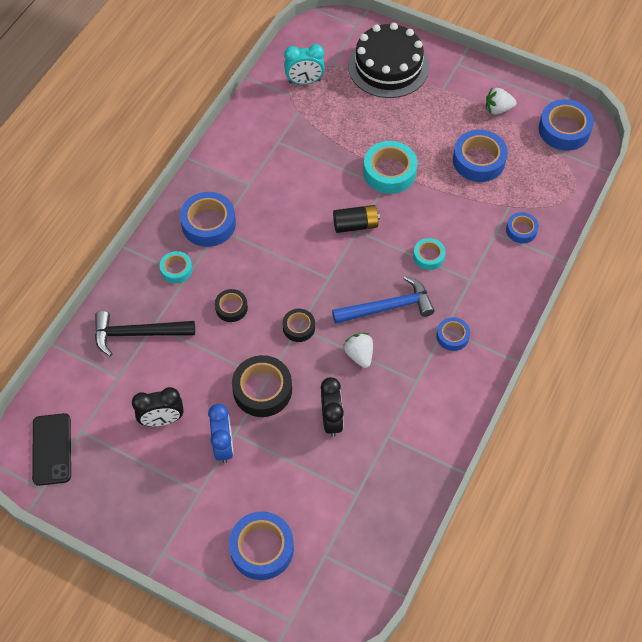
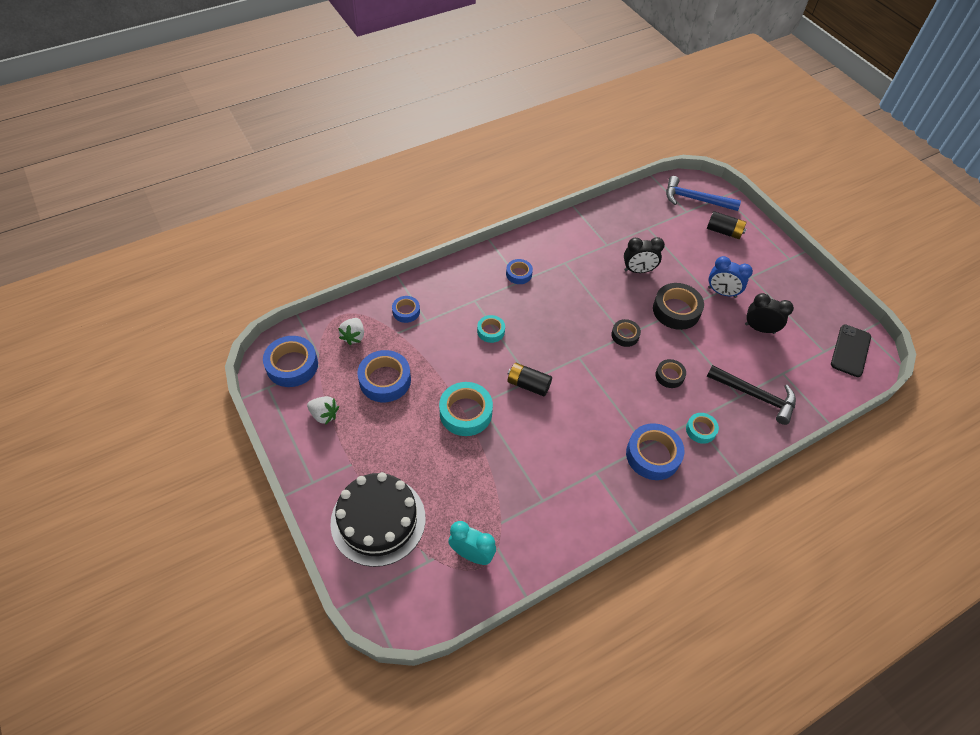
camera: 150 degrees left, 5 degrees down
(223, 446) = (722, 292): blue clock -> blue clock turned 90 degrees counterclockwise
(262, 548) = (724, 231): blue tape -> black battery
(331, 420) = (638, 270): black clock -> black clock turned 120 degrees counterclockwise
(359, 355) = (592, 296): white strawberry -> white strawberry (353, 336)
(388, 307) = (549, 314): blue hammer -> blue hammer (695, 199)

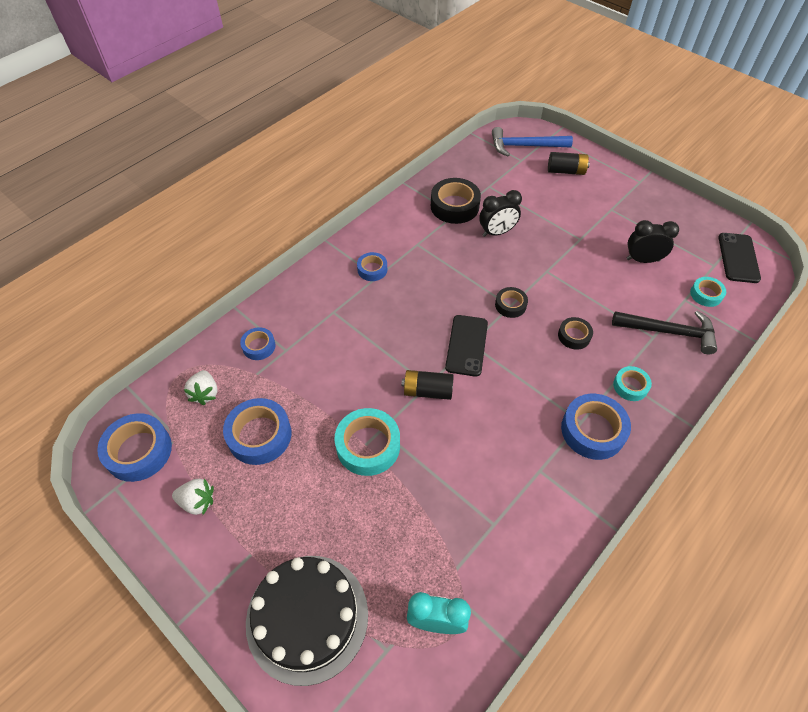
camera: 15 degrees left, 0 degrees up
(491, 331) = (363, 341): turquoise tape -> turquoise tape (706, 294)
(574, 358) = (466, 345): none -> black phone
(676, 310) = (552, 264): black tape -> black tape (454, 206)
(722, 292) = (590, 233): blue clock -> none

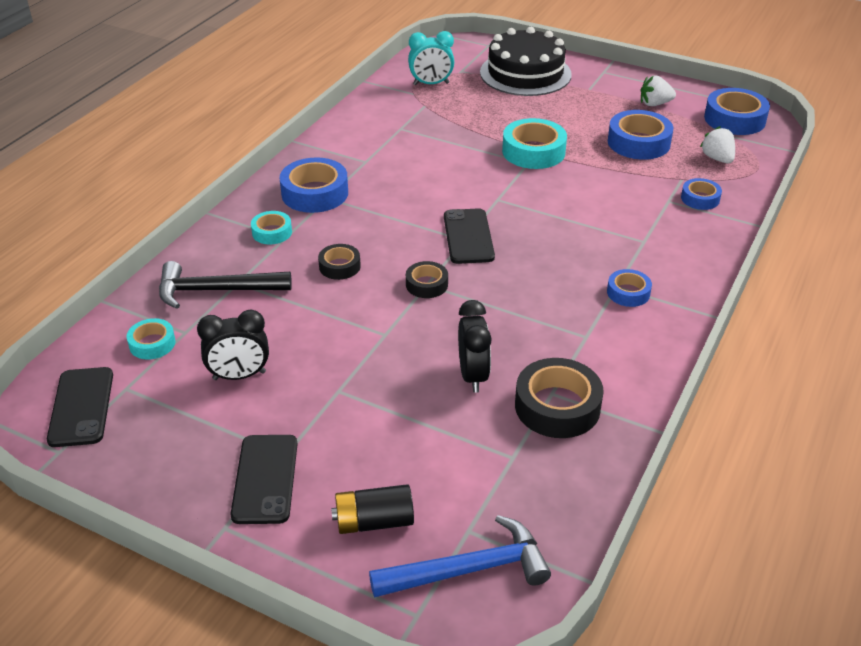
camera: 165 degrees right, 15 degrees down
(427, 391) = (495, 194): black battery -> none
(497, 232) = (473, 375): black clock -> black clock turned 120 degrees clockwise
(621, 199) = (265, 479): none -> black phone

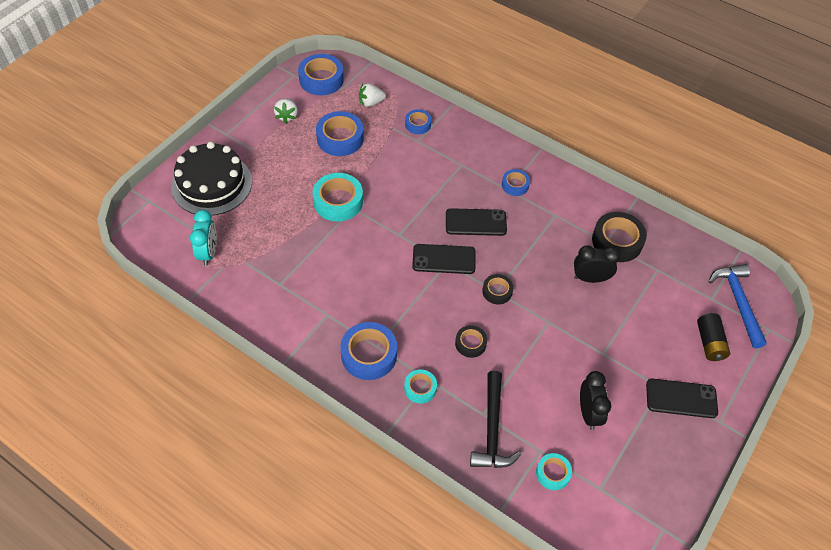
camera: 85 degrees left, 15 degrees up
(81, 407) = (620, 518): black phone -> black phone (475, 222)

